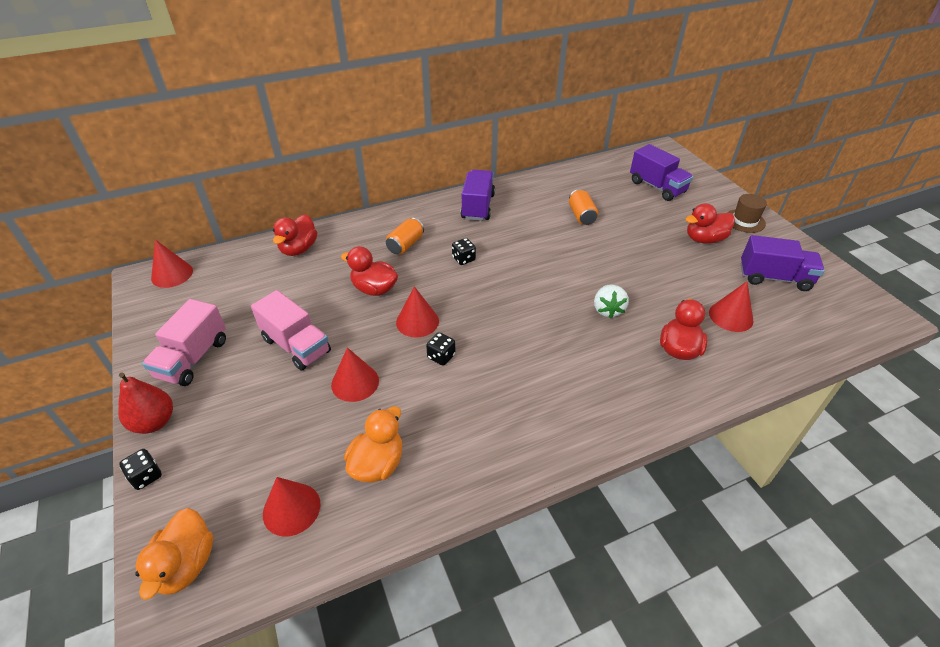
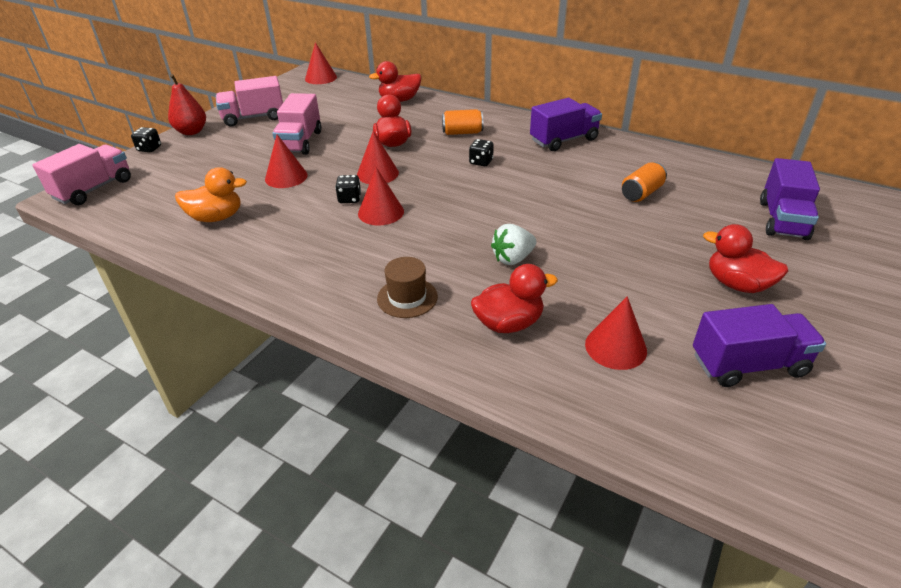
camera: 55 degrees right, 5 degrees down
(186, 565) = (94, 189): orange duck -> pink truck
(291, 509) = (155, 203): red cone -> red cone (381, 212)
(744, 221) = (835, 305): brown hat -> brown hat (407, 297)
(774, 278) = (748, 365): purple truck -> purple truck turned 75 degrees counterclockwise

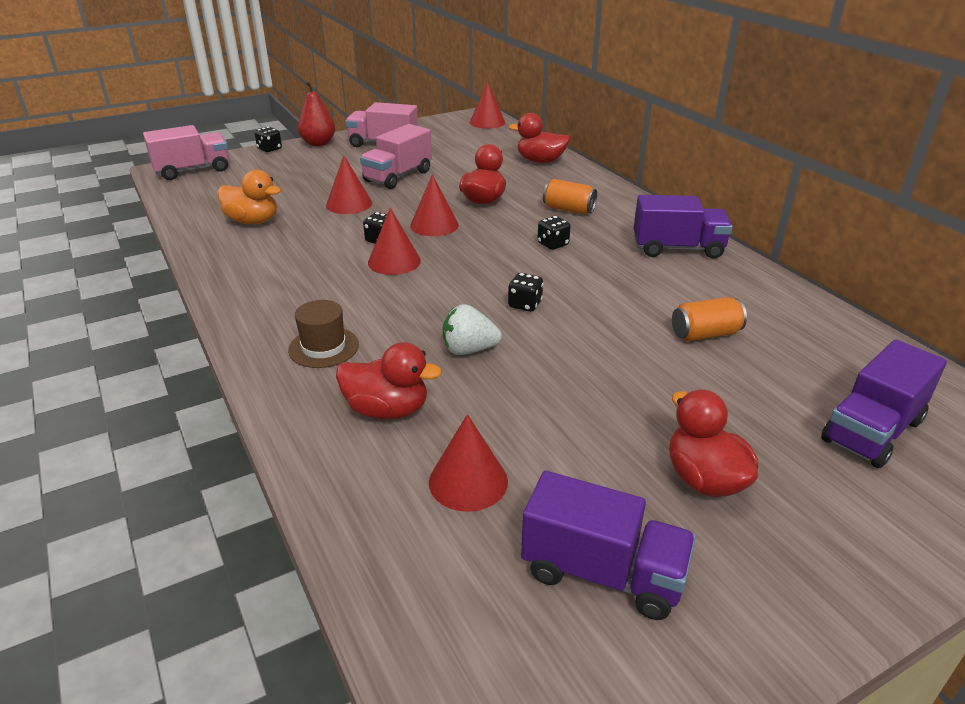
camera: 30 degrees right, 5 degrees down
(512, 212) = (525, 304): none -> black dice

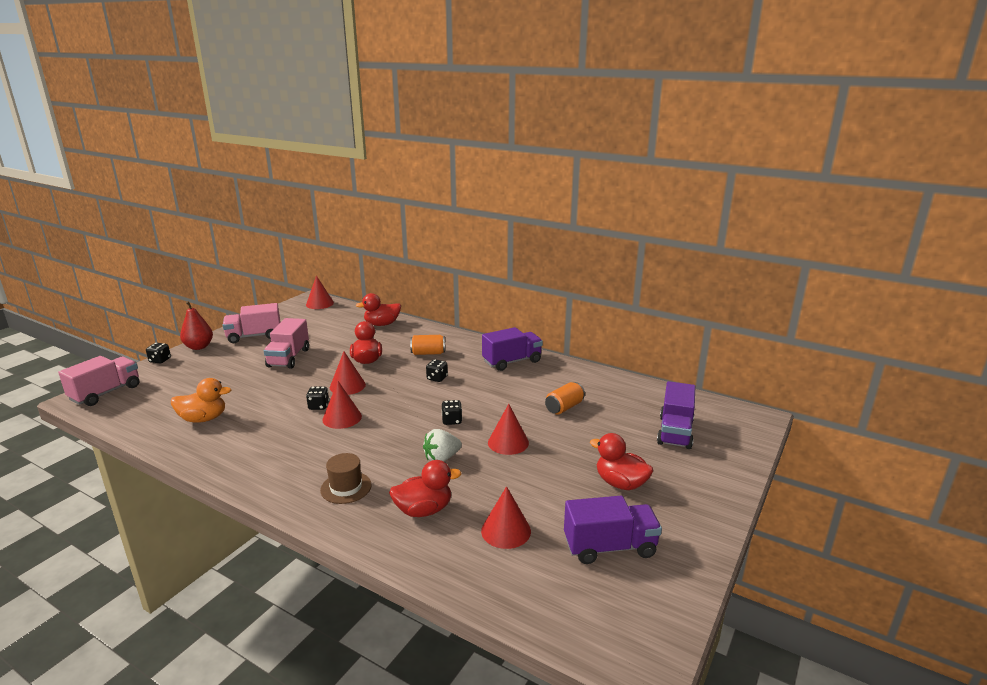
camera: 30 degrees left, 10 degrees down
(349, 204) = (270, 387): red cone -> red cone (508, 442)

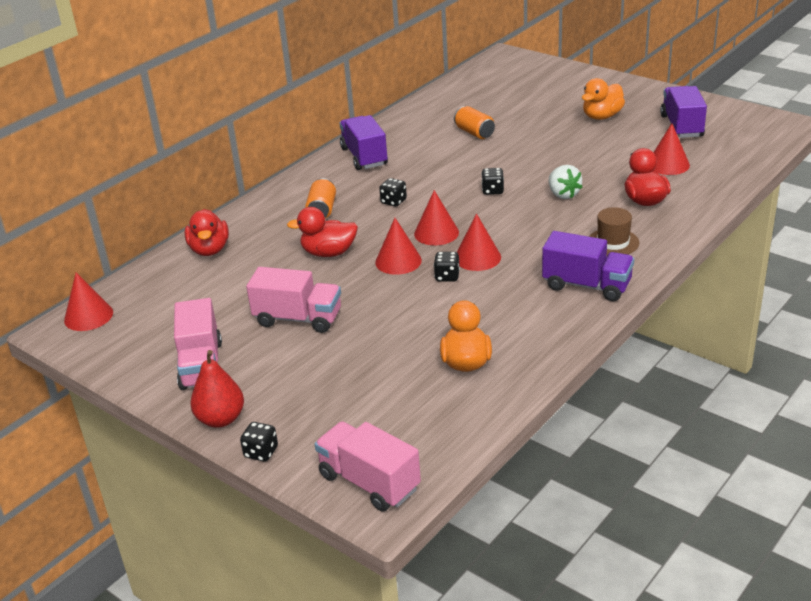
camera: 80 degrees left, 10 degrees up
(508, 442) = (537, 161): red cone -> red cone (436, 233)
(620, 483) = (602, 116): red duck -> orange duck
(675, 432) = (525, 88): purple truck -> purple truck (586, 285)

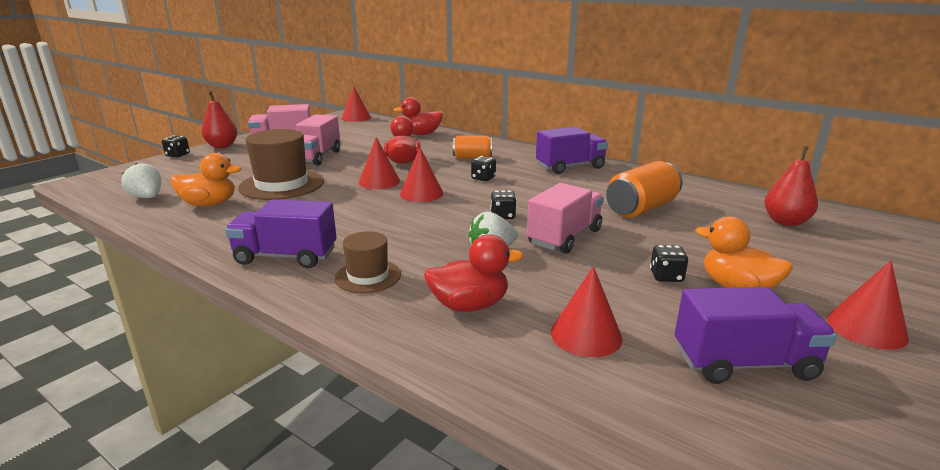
camera: 85 degrees right, 10 degrees down
(369, 482) = (110, 179): pink truck -> pink truck (564, 237)
(404, 325) = (282, 185): none -> brown hat
(444, 418) = (147, 197): none -> white strawberry
(447, 276) = (344, 197): black dice -> black dice (666, 276)
(474, 133) = (641, 208): orange can -> orange can, size x1.55
(477, 257) = (370, 209): red cone -> red cone (866, 328)
(499, 86) = (785, 222): none -> red pear
(586, 285) = (286, 256): purple truck -> purple truck turned 75 degrees clockwise

